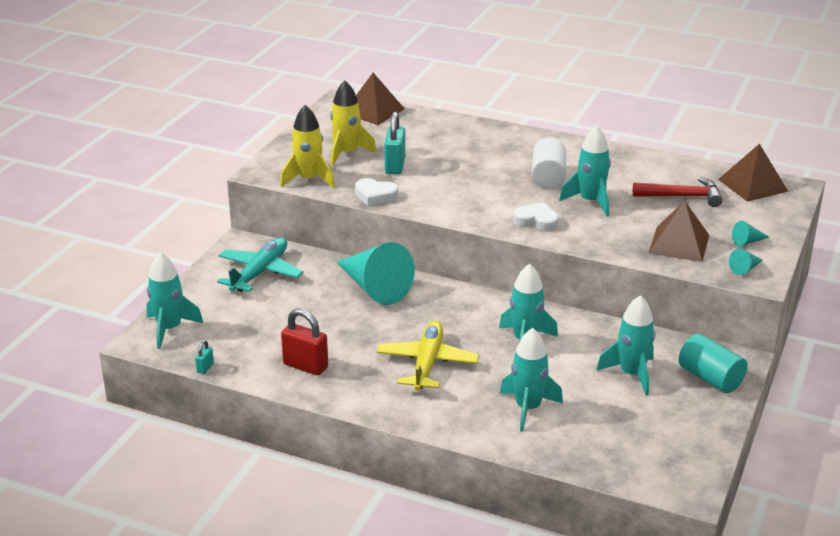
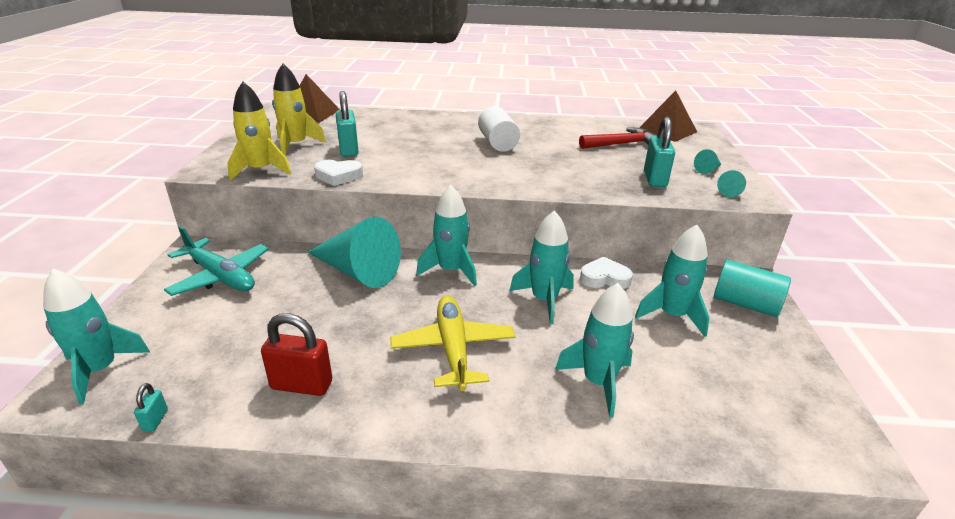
camera: 20 degrees left, 0 degrees up
(260, 272) = (221, 276): turquoise plane -> turquoise plane turned 120 degrees clockwise
(536, 221) = (512, 178): white heart -> white heart (604, 278)
(590, 201) = (549, 156): turquoise rocket -> turquoise rocket (450, 270)
(679, 244) = (655, 179): brown pyramid -> turquoise padlock

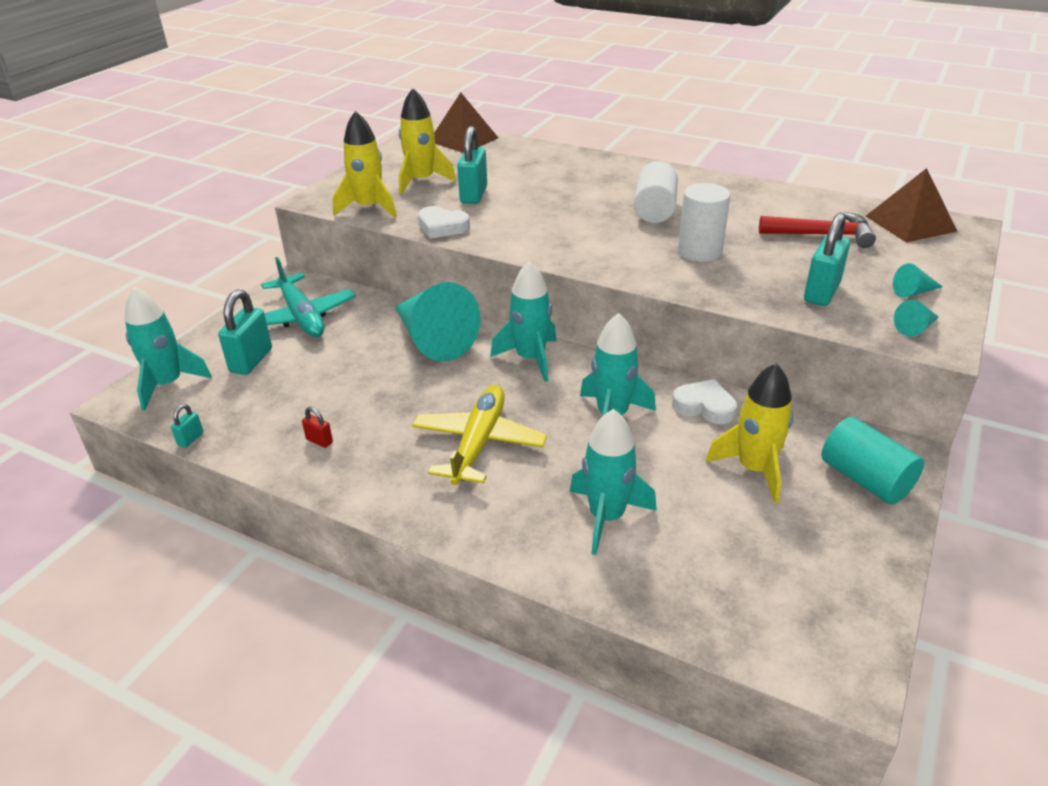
camera: 25 degrees right, 5 degrees up
(187, 326) = (251, 360): none -> turquoise padlock
(301, 385) = (319, 441): red padlock -> red padlock, size x0.48
(552, 165) = (699, 252): none -> white cylinder
(672, 315) = (754, 469): turquoise rocket -> yellow rocket

